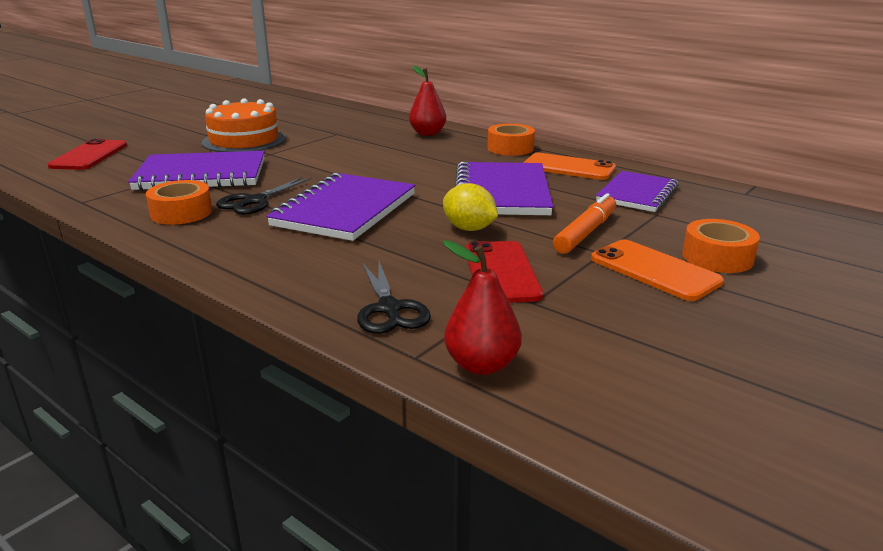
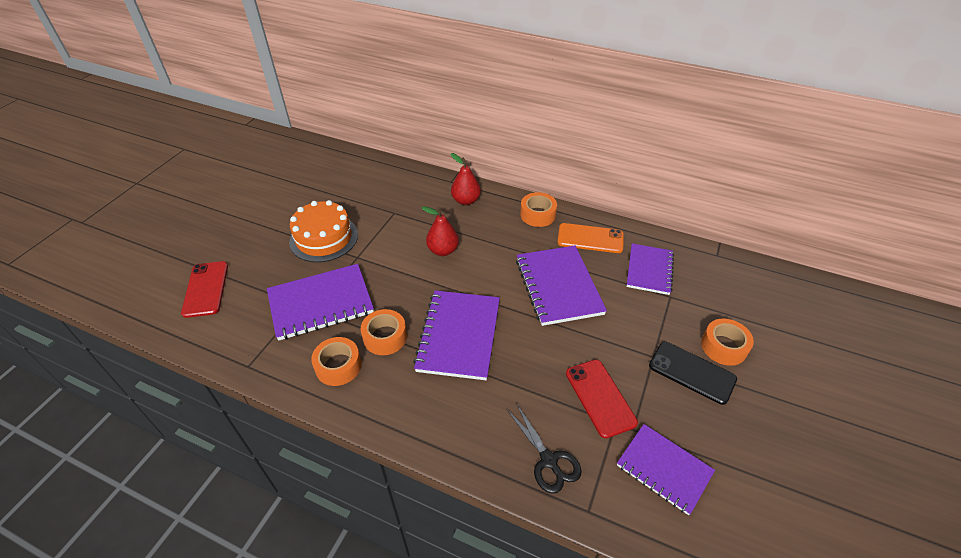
camera: 15 degrees left, 20 degrees up
(254, 201) = (385, 337): black scissors -> orange tape
(469, 229) = (556, 344): yellow lemon -> none
(481, 365) = (630, 509): red pear -> red pear (443, 250)
(559, 340) = (664, 469): none -> purple notebook
(585, 232) = (634, 332): orange marker -> none
(654, 270) = (692, 372): orange phone -> black phone

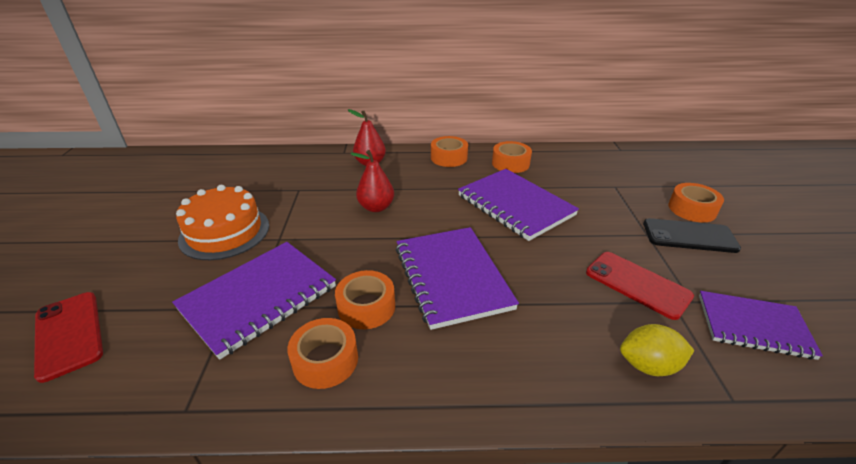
camera: 25 degrees left, 10 degrees down
(549, 461) = (648, 365): black scissors -> yellow lemon
(590, 238) = (510, 163): orange phone -> orange tape
(649, 270) = (580, 173): purple notebook -> none

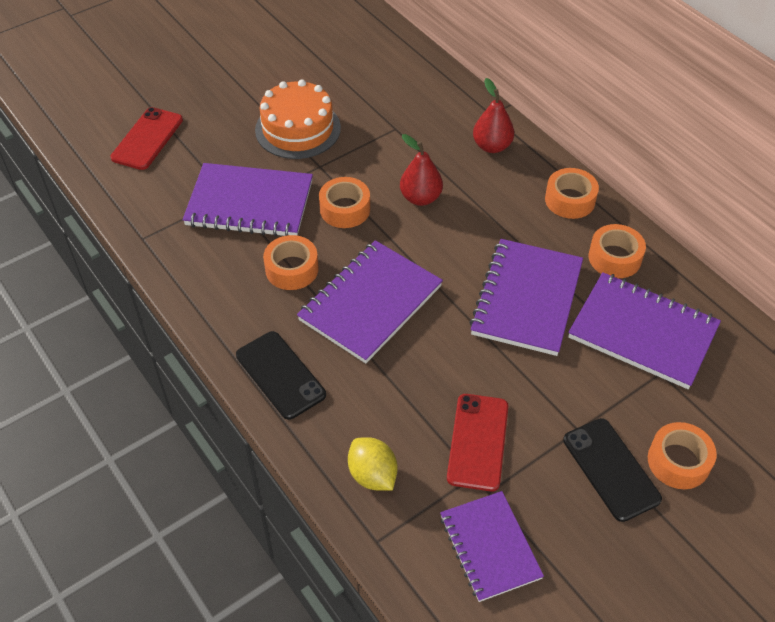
camera: 55 degrees right, 15 degrees up
(325, 360) = (226, 278): orange tape -> orange tape (345, 209)
(485, 377) = (280, 375): none -> black phone
(578, 179) = (642, 332): none -> purple notebook

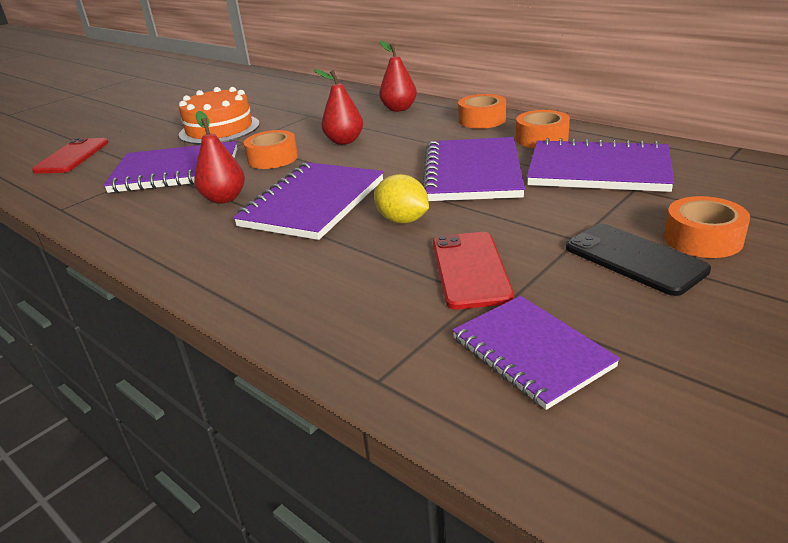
camera: 10 degrees left, 20 degrees down
(280, 375) = (220, 267): black phone -> none
(292, 269) = (224, 198): orange tape -> red pear
(372, 475) = (352, 321): yellow lemon -> yellow lemon (402, 220)

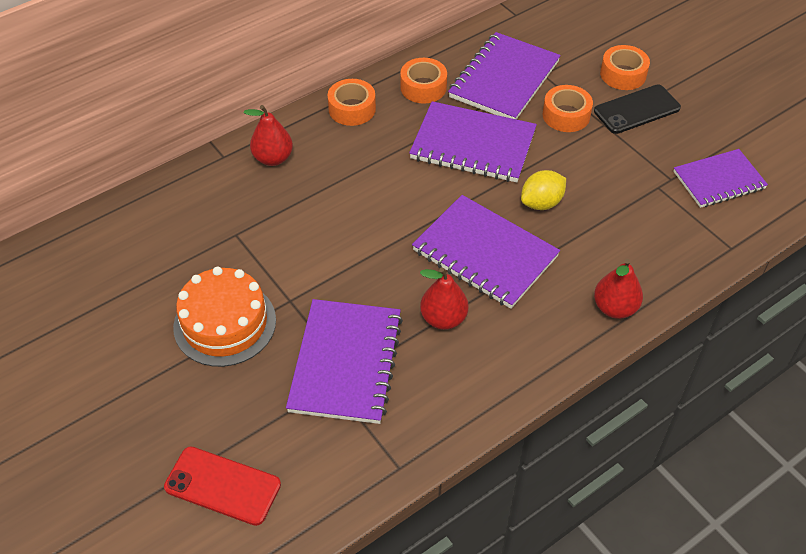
camera: 80 degrees left, 20 degrees up
(273, 158) = (358, 276): orange tape -> orange tape (566, 115)
(344, 141) = (344, 215): red pear -> red pear (614, 308)
(470, 270) = (626, 183): red phone -> none

